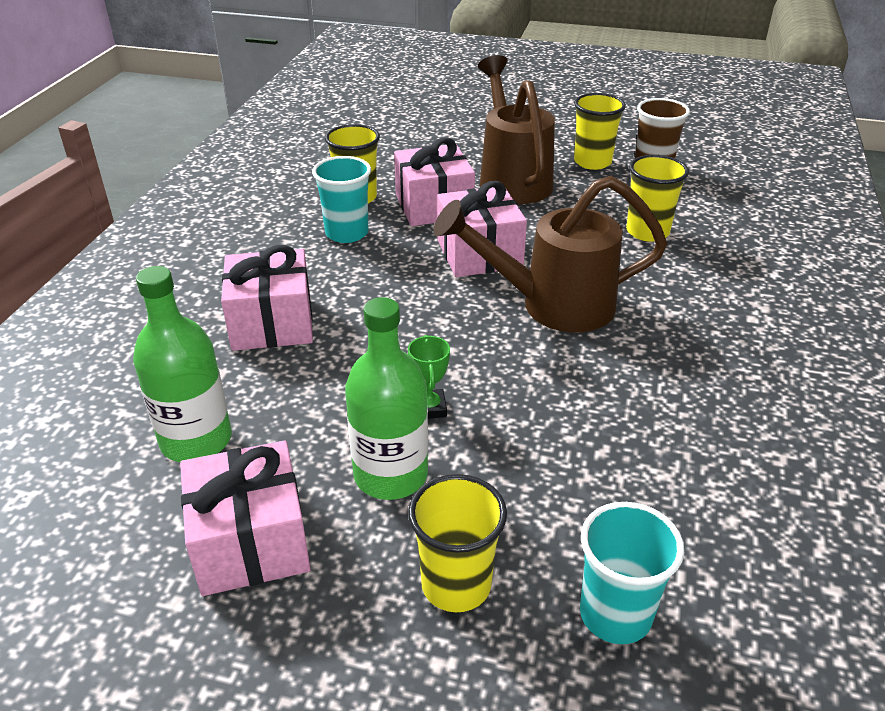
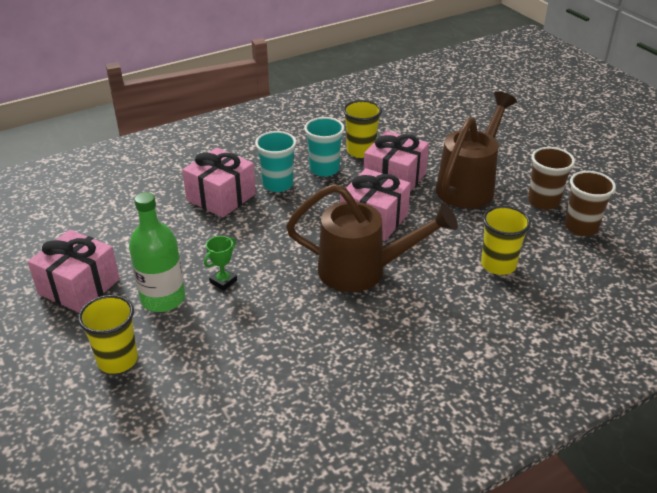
camera: 45 degrees right, 0 degrees up
(196, 440) = (119, 232): green bottle -> none
(551, 305) = (364, 271): brown watering can -> brown watering can turned 150 degrees clockwise
(592, 162) = (543, 201): yellow cup -> brown cup
(615, 614) = (153, 422): turquoise cup -> turquoise cup (277, 184)

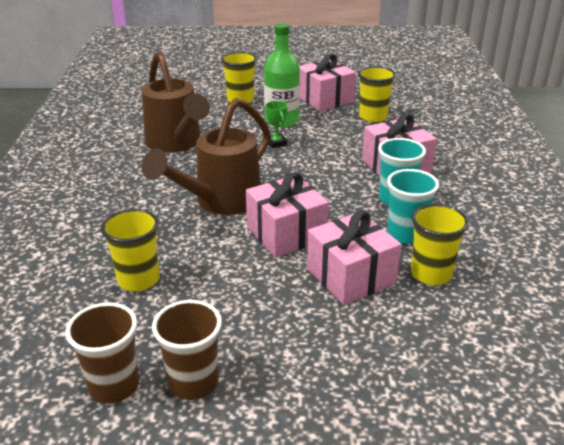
camera: 120 degrees right, 5 degrees down
(114, 237) = (373, 117): none -> yellow cup
(470, 185) = (287, 331): brown watering can -> brown watering can (176, 144)

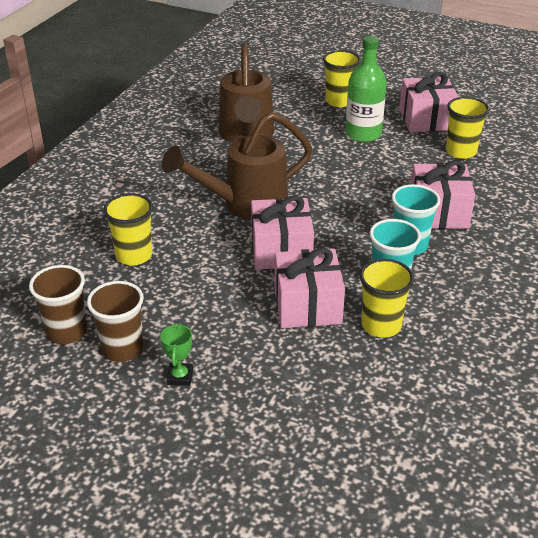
camera: 25 degrees right, 5 degrees up
(276, 143) = (339, 157): green trophy -> green trophy (180, 377)

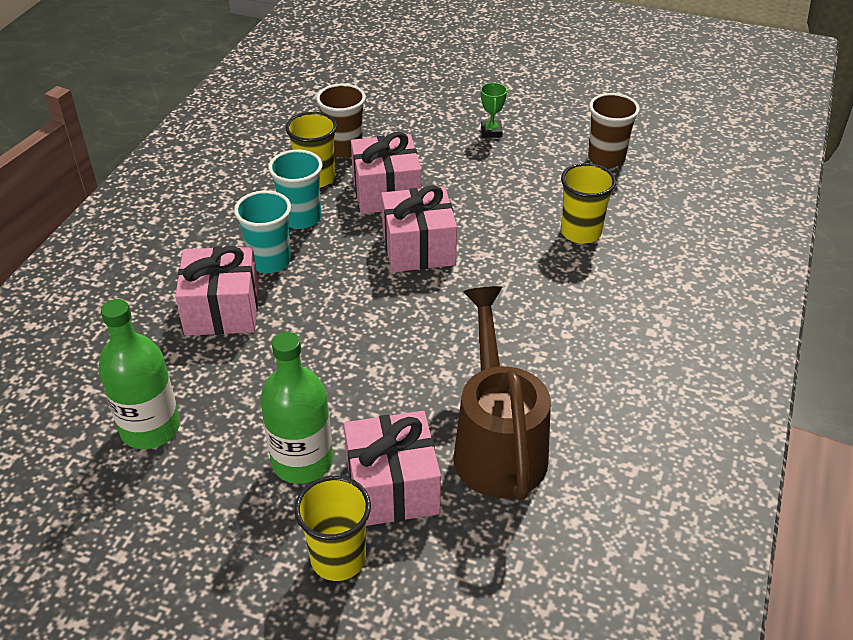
camera: 175 degrees right, 5 degrees up
(122, 349) = (549, 148): brown cup -> brown cup (344, 148)
(245, 205) = (472, 307): brown watering can -> none
(426, 119) = (182, 511): pink gift -> pink gift (392, 487)
(461, 151) = (150, 428): yellow cup -> green bottle

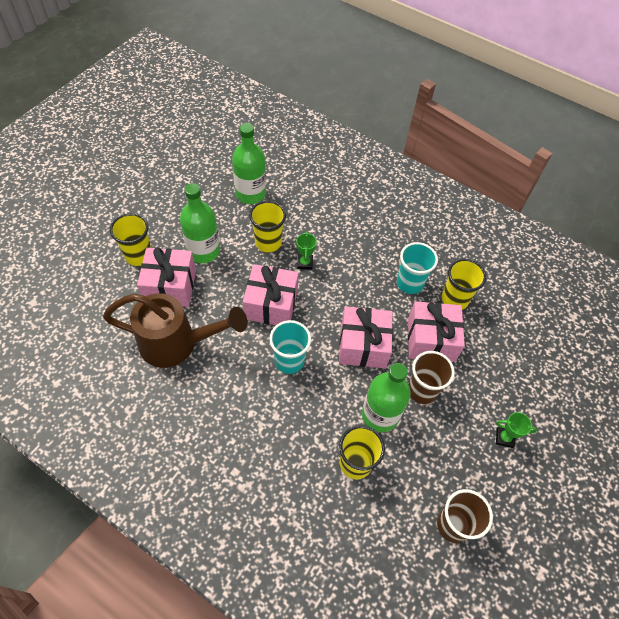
camera: 100 degrees right, 15 degrees up
(222, 310) = (330, 231): pink gift -> pink gift (271, 304)
(262, 379) = (268, 242): none -> yellow cup
(270, 261) = (368, 260): turquoise cup -> turquoise cup (289, 361)
(294, 327) = (305, 263): none -> green trophy
(344, 148) = (490, 324): brown cup -> brown cup (422, 390)
(510, 221) = (380, 415): none -> green bottle

